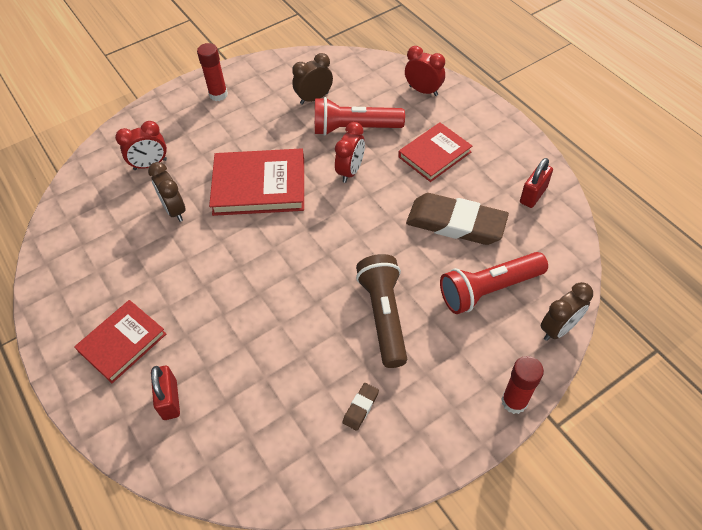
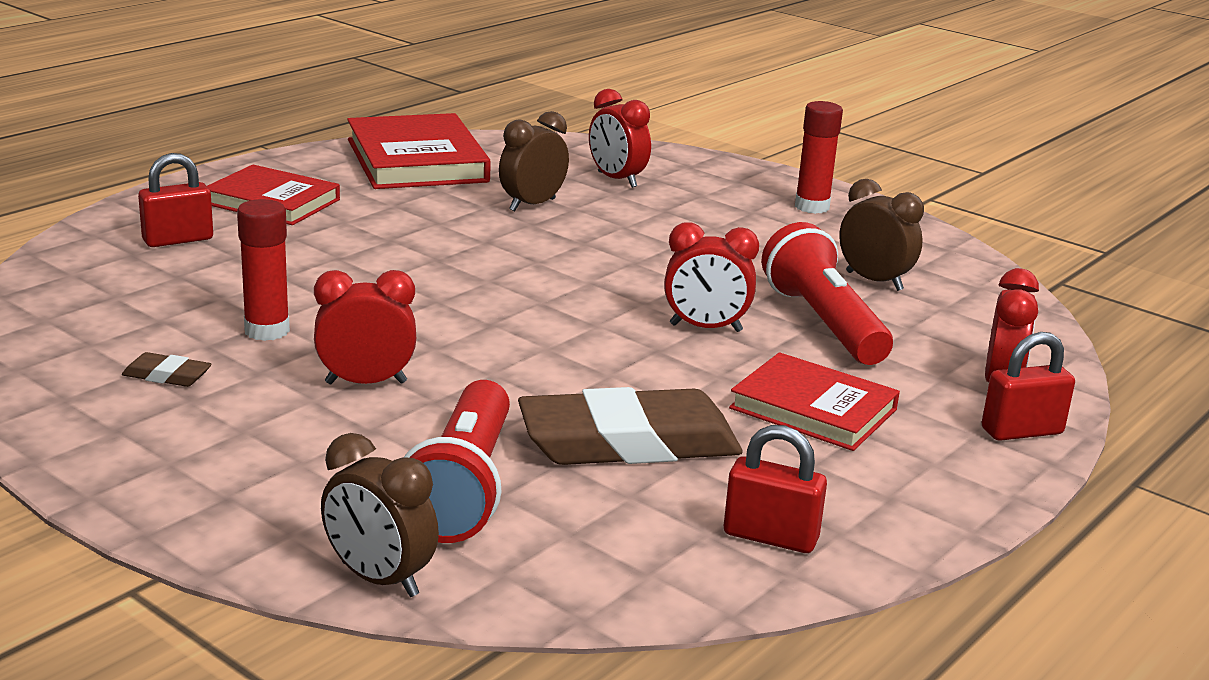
camera: 70 degrees right, 30 degrees down
(259, 186) = (620, 257): red book -> red book (417, 160)
(384, 316) = (366, 383): brown flashlight -> red clock
(456, 223) = (629, 442): brown eraser -> brown eraser turned 75 degrees clockwise
(461, 97) = (1022, 431): none -> red padlock
(489, 289) = (462, 488): red flashlight -> red flashlight turned 135 degrees counterclockwise
(514, 401) = (184, 527): red glue stick -> red glue stick (267, 331)

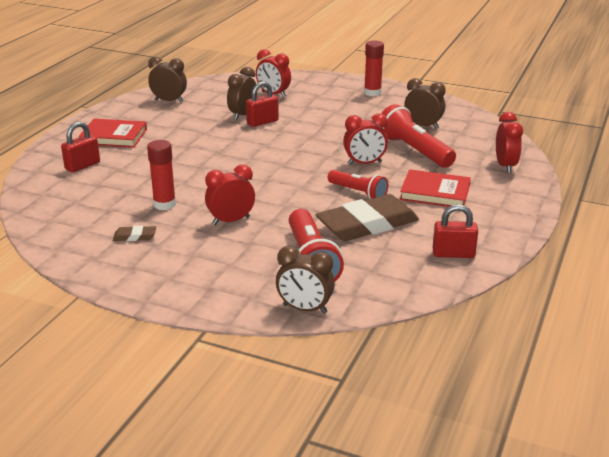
camera: 15 degrees left, 5 degrees up
(417, 160) = (169, 101): red book -> brown clock
(653, 379) = (358, 192): none -> red flashlight
(1022, 431) = (525, 185): red padlock -> red padlock (262, 122)

